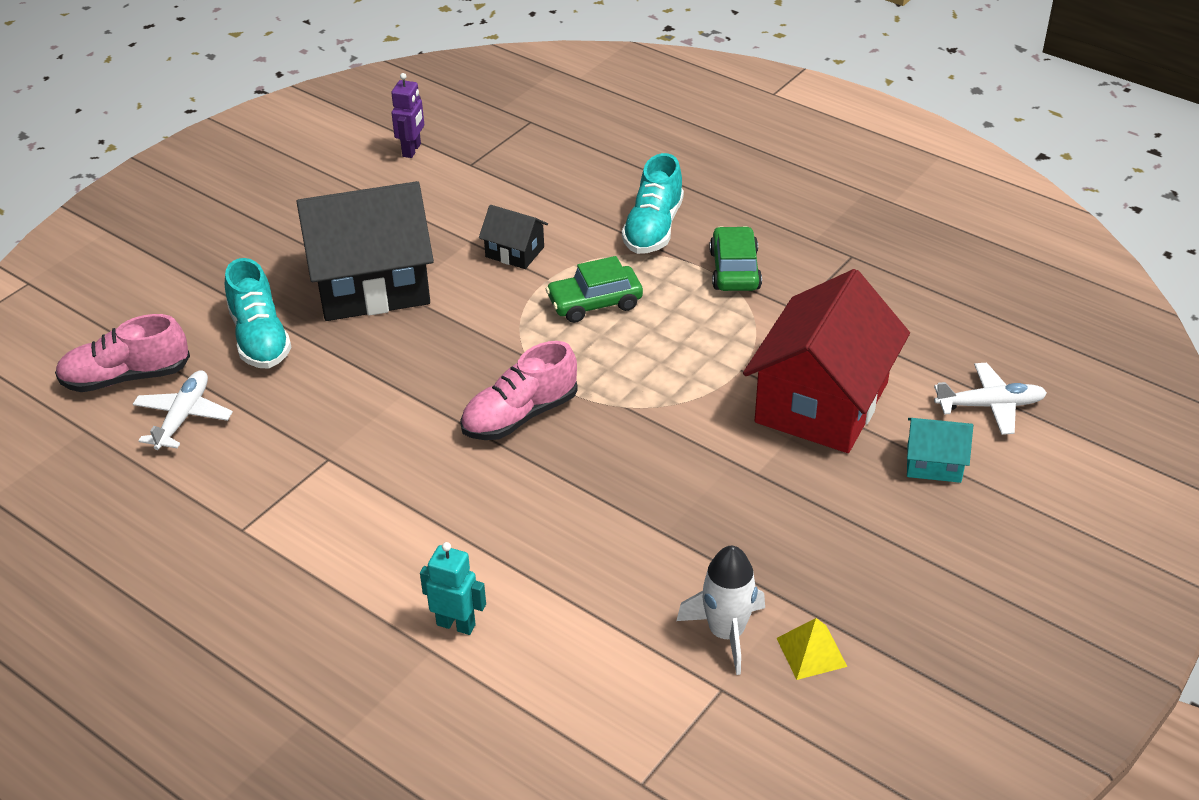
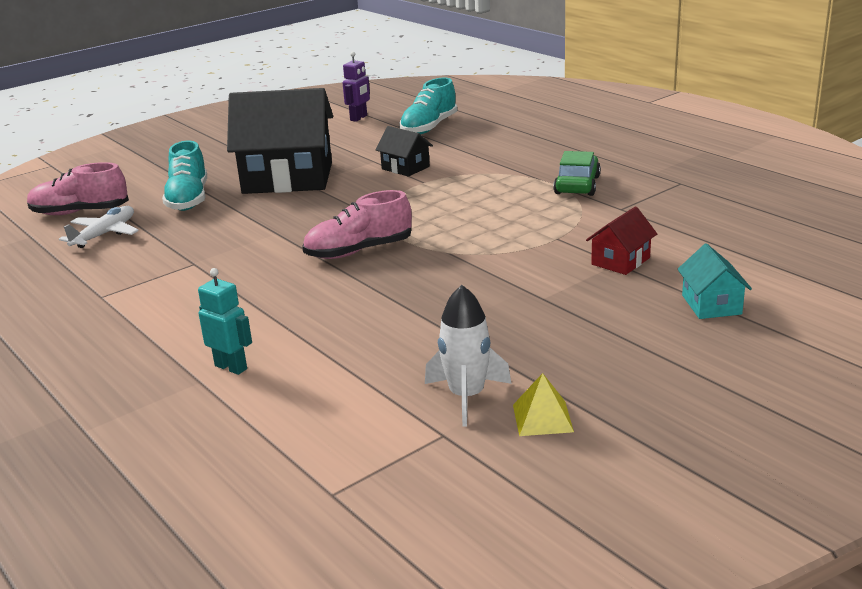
camera: 15 degrees right, 15 degrees down
(595, 303) = (453, 196): green car -> none
(653, 228) = (521, 161): turquoise shoe -> turquoise shoe (429, 127)
(822, 402) = (620, 261): red house -> red house, size x0.45
(934, 463) = (711, 304): turquoise house -> turquoise house turned 60 degrees clockwise
(990, 405) = (778, 273): white plane -> none

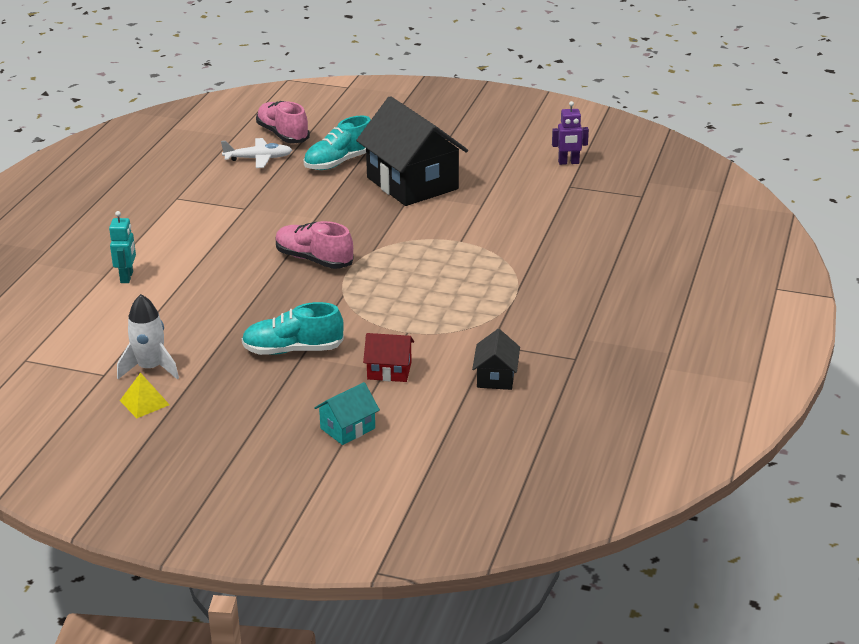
camera: 55 degrees right, 5 degrees up
(405, 168) = (480, 223): black house -> black house (496, 377)
(429, 127) = (581, 201): turquoise shoe -> turquoise shoe (293, 350)
(577, 185) = (520, 310): green car -> none

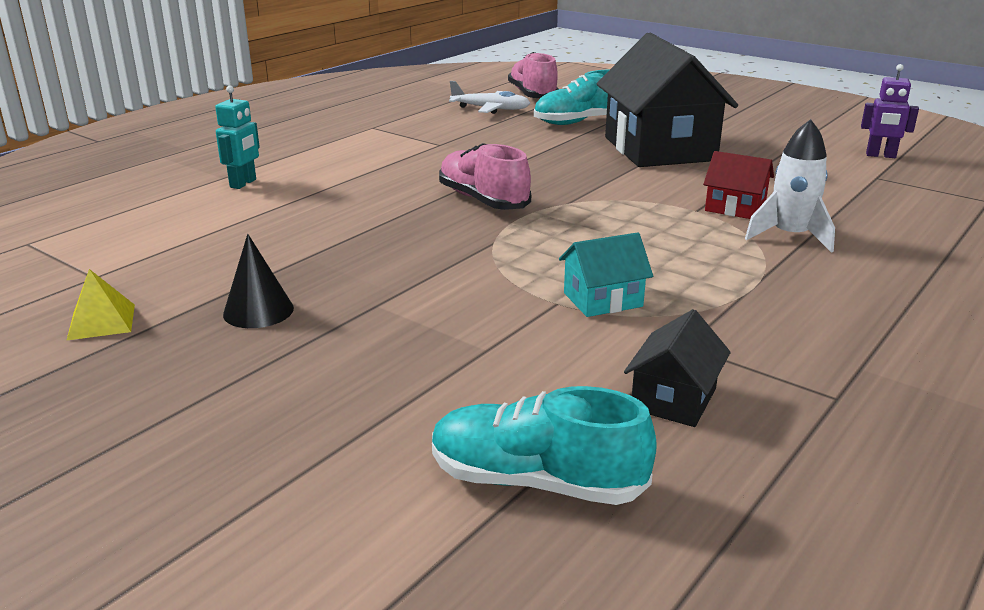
camera: 20 degrees right, 5 degrees down
(150, 368) = (159, 281): white rocket -> white rocket (790, 236)
(234, 375) = (258, 311): none -> black cone
(293, 350) = (370, 295): turquoise shoe -> turquoise shoe (536, 482)
(347, 428) = (359, 429): turquoise house -> turquoise house (603, 300)
(389, 371) = (493, 351): red house -> red house (735, 208)

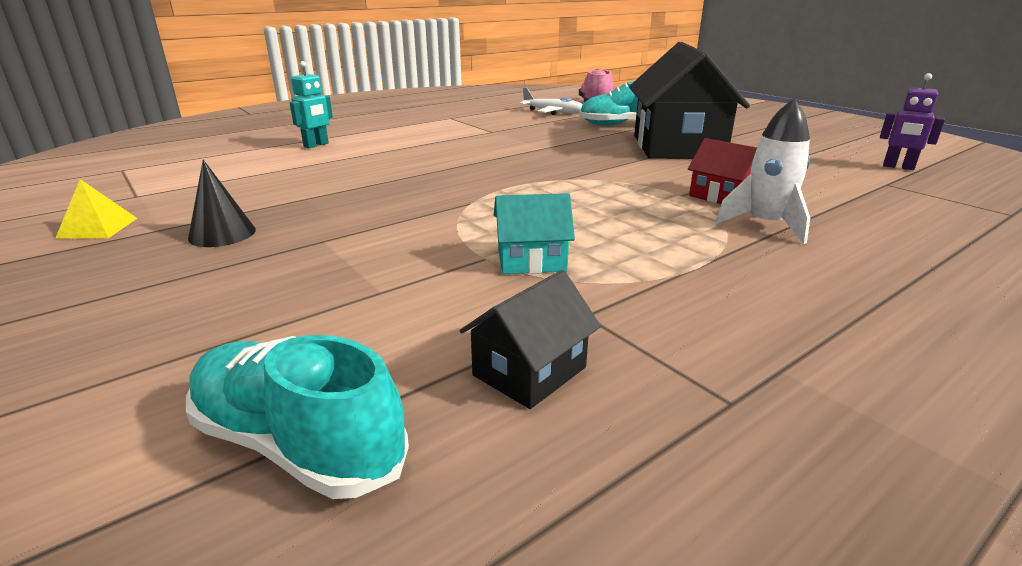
camera: 15 degrees right, 0 degrees up
(483, 200) = (491, 171): pink shoe -> none

